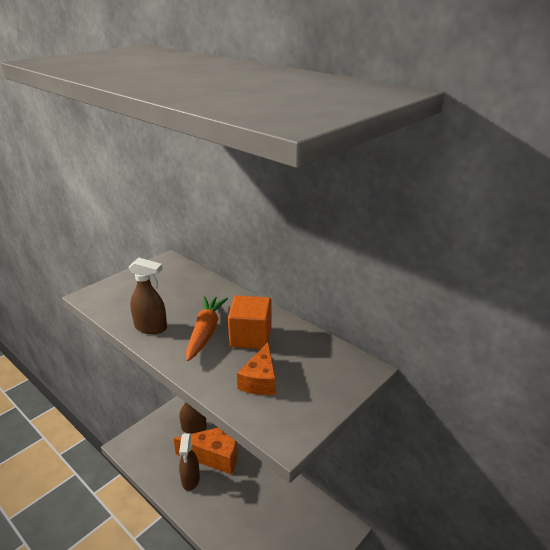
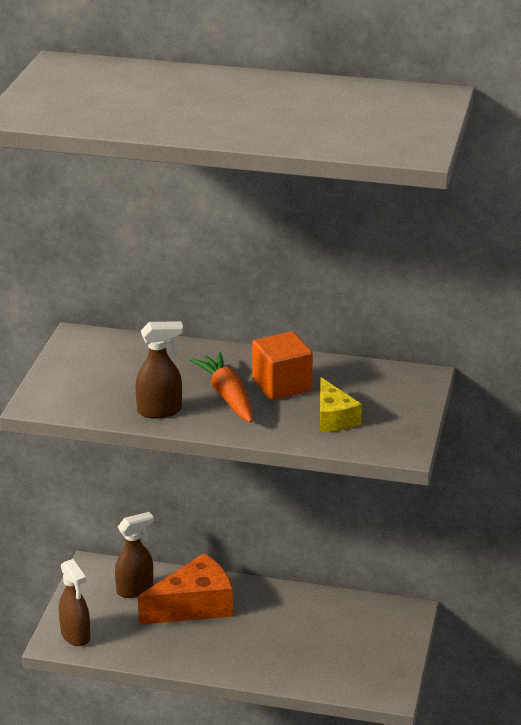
camera: 30 degrees left, 0 degrees up
(190, 480) = (186, 640): brown spray bottle -> brown spray bottle (75, 635)
(260, 380) = (334, 418): orange cheese -> yellow cheese

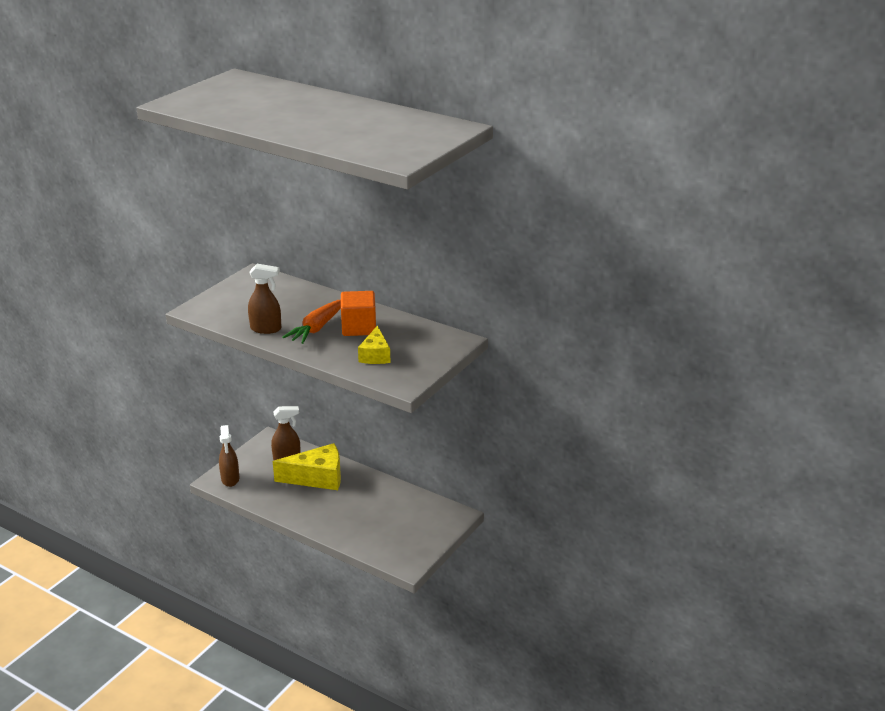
camera: 20 degrees right, 0 degrees up
(194, 606) = (317, 478): orange cheese -> yellow cheese
(227, 396) = (317, 328): orange carrot -> orange carrot turned 150 degrees counterclockwise

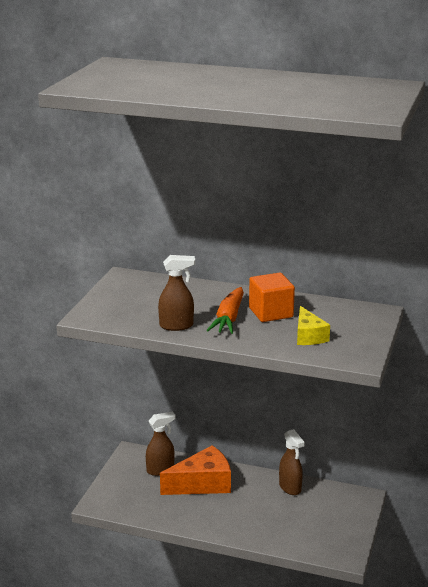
camera: 15 degrees left, 5 degrees down
(230, 479) = (112, 500): brown spray bottle -> brown spray bottle (290, 488)
(317, 478) = (202, 484): yellow cheese -> orange cheese

